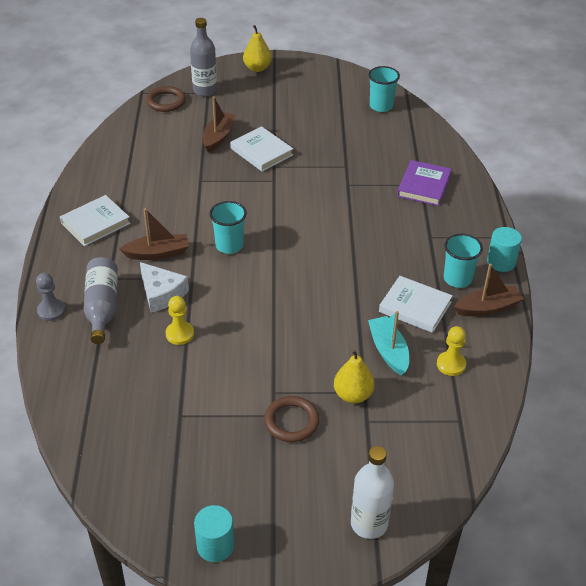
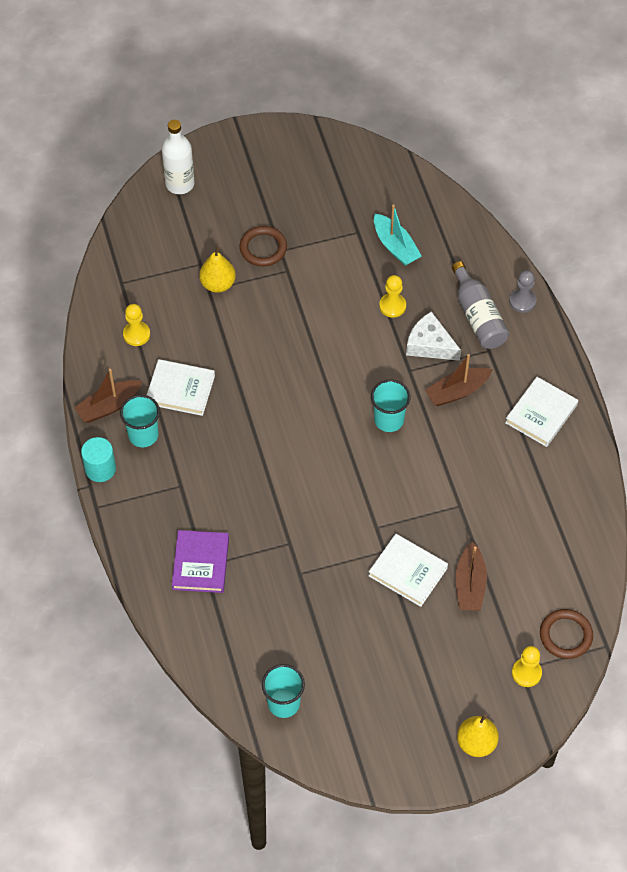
camera: 165 degrees right, 15 degrees up
(205, 90) = (526, 673): grey bottle -> yellow pawn
(215, 546) = (288, 143): turquoise cylinder -> none
(388, 351) = (196, 335): turquoise boat -> turquoise boat (395, 246)

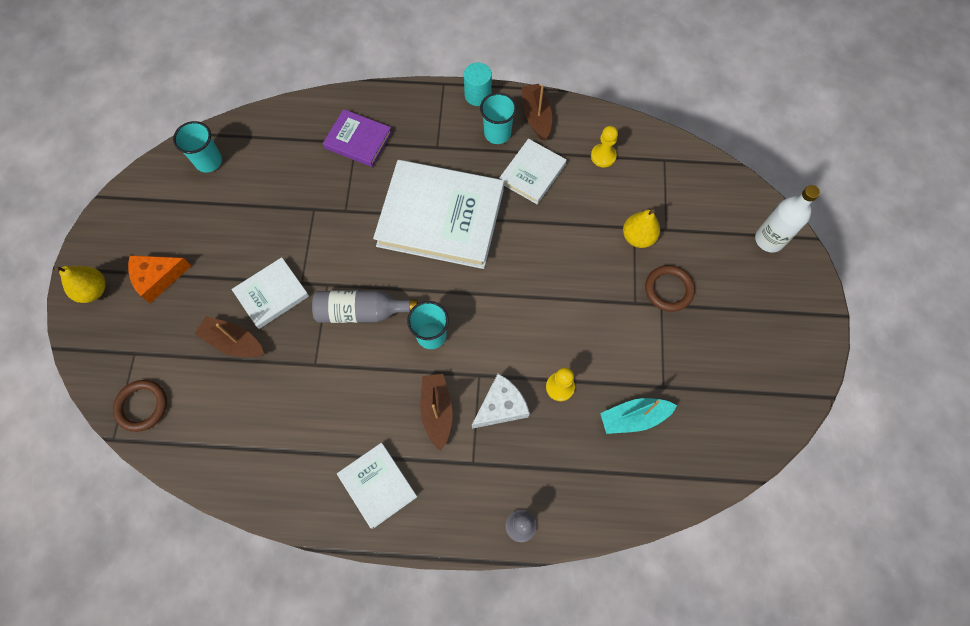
camera: 110 degrees right, 10 degrees up
(263, 454) = (440, 217): none -> white book
(436, 687) = (158, 278): none -> orange cheese
(478, 316) = (518, 469): grey bottle -> grey bottle (361, 312)
(526, 673) = (128, 356): yellow pawn -> none

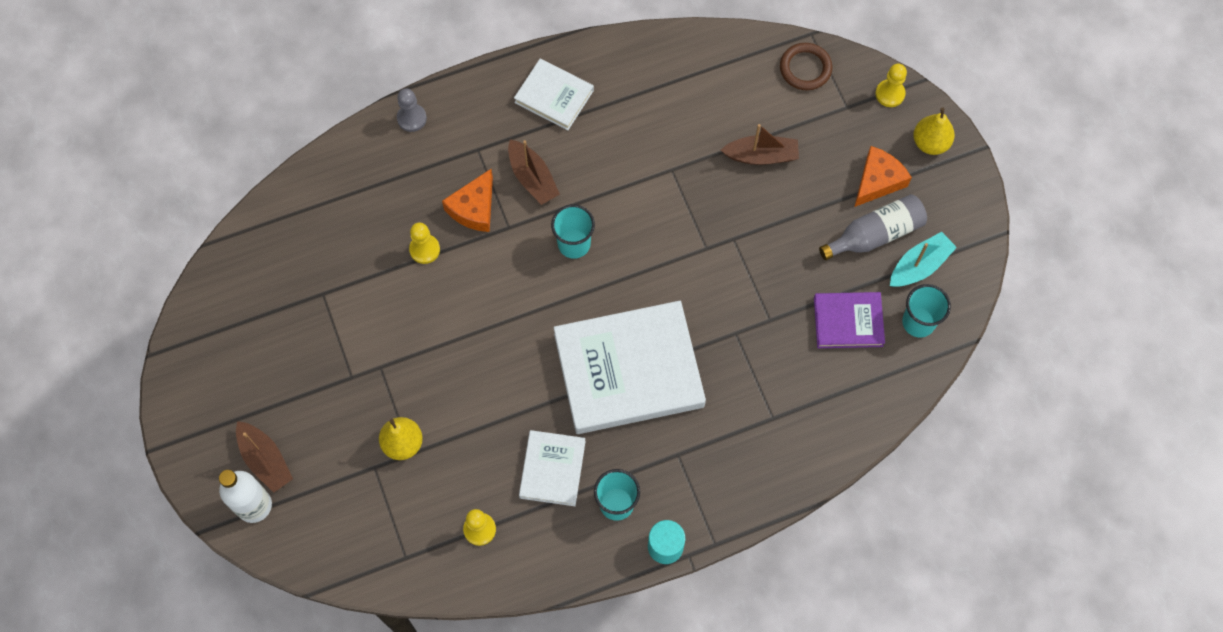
camera: 155 degrees right, 0 degrees up
(91, 348) = (890, 94): none -> yellow pawn
(272, 294) = (754, 214): white book -> none
(358, 140) = (771, 421): purple book -> purple book (848, 322)
(361, 312) = (655, 236): grey bottle -> grey bottle (875, 234)
(501, 406) = (474, 208): white cheese -> orange cheese
(536, 116) = (581, 548): brown boat -> brown boat (265, 460)
(634, 418) = (342, 251): turquoise boat -> turquoise boat (919, 266)
(668, 289) = (349, 397): brown ring -> none

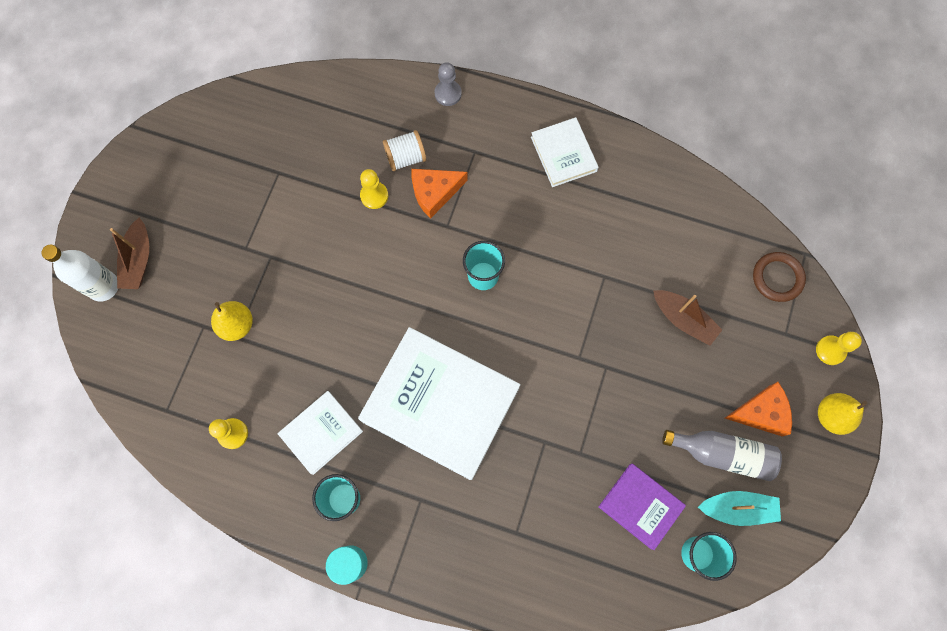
camera: 40 degrees right, 5 degrees up
(423, 198) = (405, 157): none -> white spool
(532, 178) = (495, 203): brown boat -> none

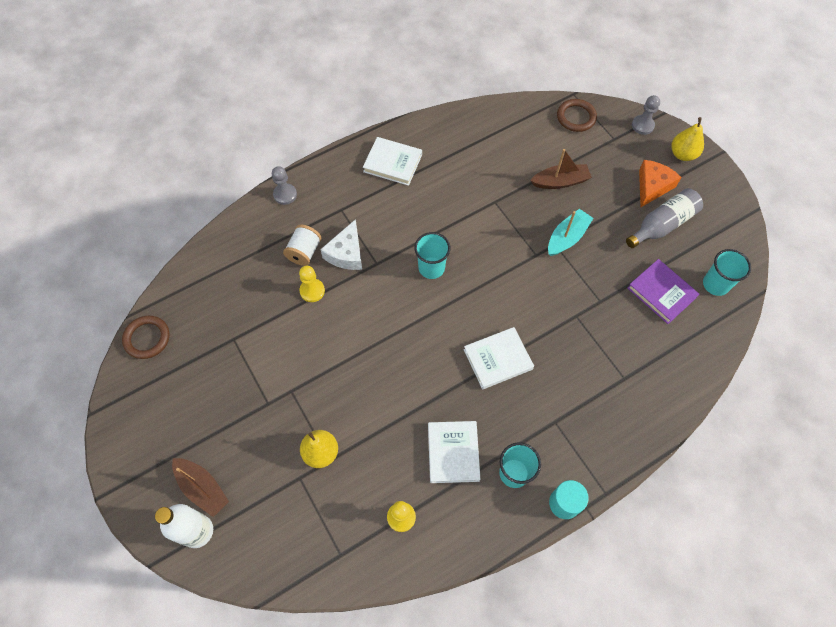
camera: 50 degrees left, 10 degrees down
(225, 108) = (147, 338): none -> brown ring
(434, 193) = (346, 253): orange cheese -> white cheese
(440, 404) = (498, 359): white book -> white book, size x0.51
(640, 506) = (661, 293): purple book -> purple book turned 60 degrees clockwise
(737, 508) = (703, 242): turquoise boat -> turquoise boat (567, 237)
(830, 350) = (642, 125): yellow pawn -> grey pawn

